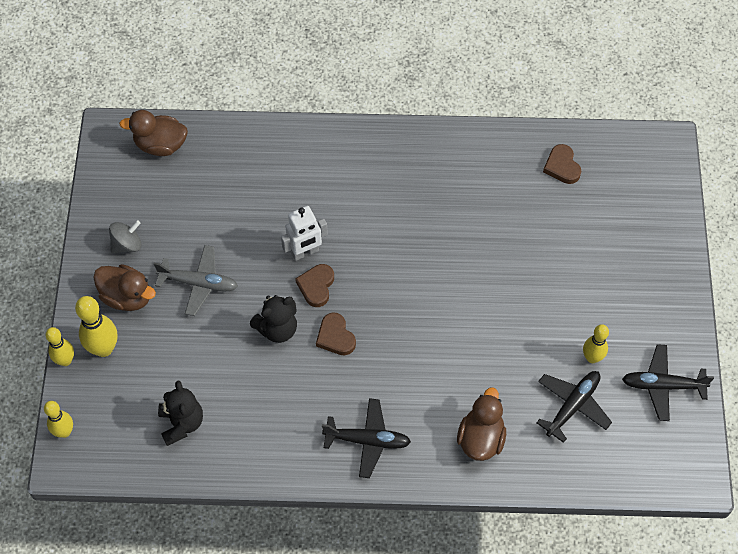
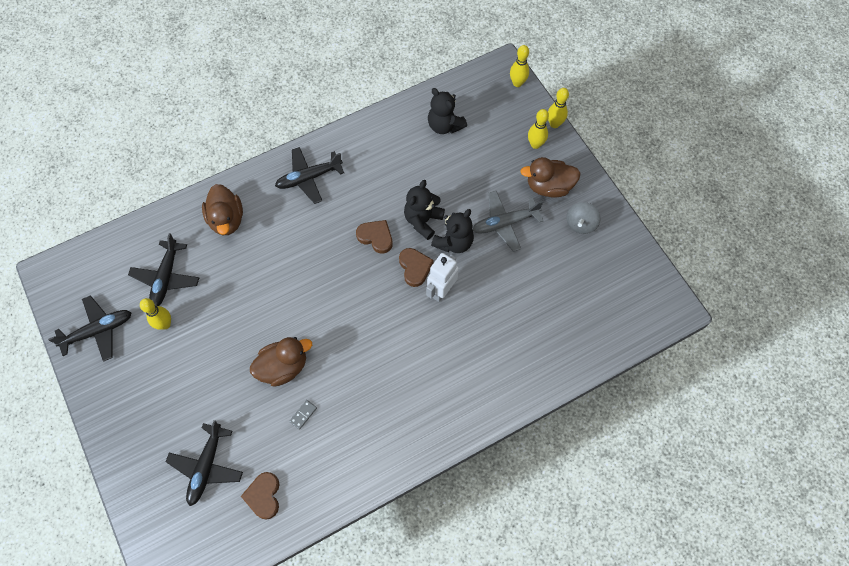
camera: 150 degrees right, 5 degrees up
(104, 348) = (535, 144): yellow bowling pin -> yellow bowling pin, size x0.66
(160, 145) = (623, 319): brown duck -> brown duck (283, 367)
(262, 291) = (454, 242): none -> black teddy bear
(496, 211) = (303, 415): none -> grey domino
(562, 166) = (264, 496): brown heart -> brown heart turned 135 degrees counterclockwise
(602, 212) = (206, 467): none -> black plane

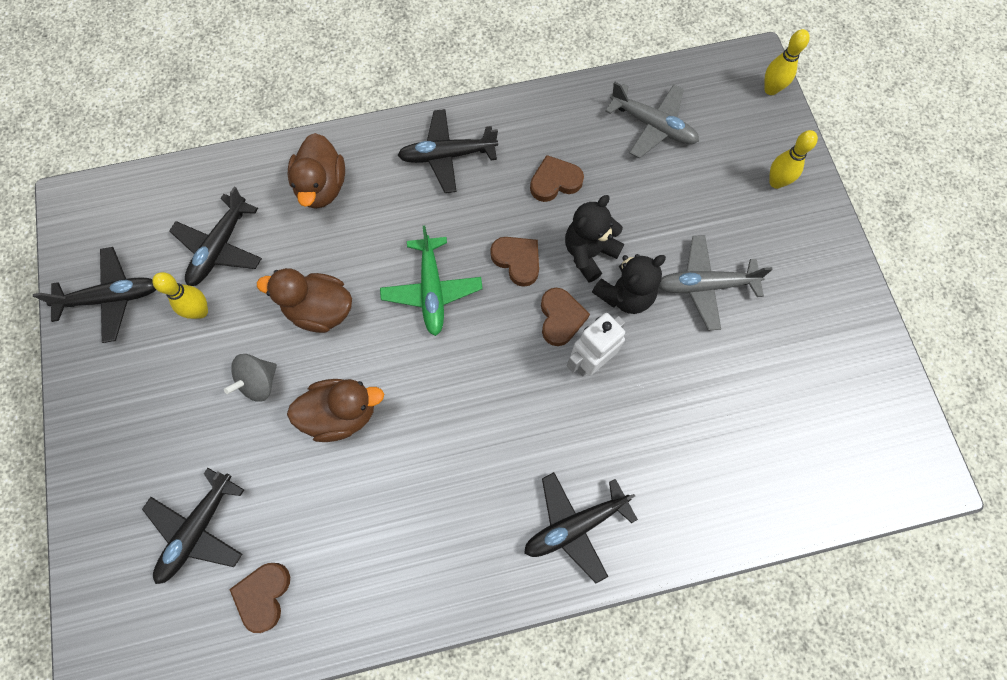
camera: 15 degrees right, 5 degrees up
(303, 415) = (350, 491): grey domino -> none
(323, 271) = (432, 290): none -> green plane
(387, 178) = (555, 181): none -> brown heart
(444, 125) = (653, 126): black teddy bear -> grey plane
(458, 397) = (574, 526): none -> black plane
(548, 186) = (781, 247): brown duck -> brown duck (319, 310)
(554, 124) = (810, 159): yellow bowling pin -> none
(580, 224) = (816, 313): grey spinning top -> grey spinning top (259, 382)

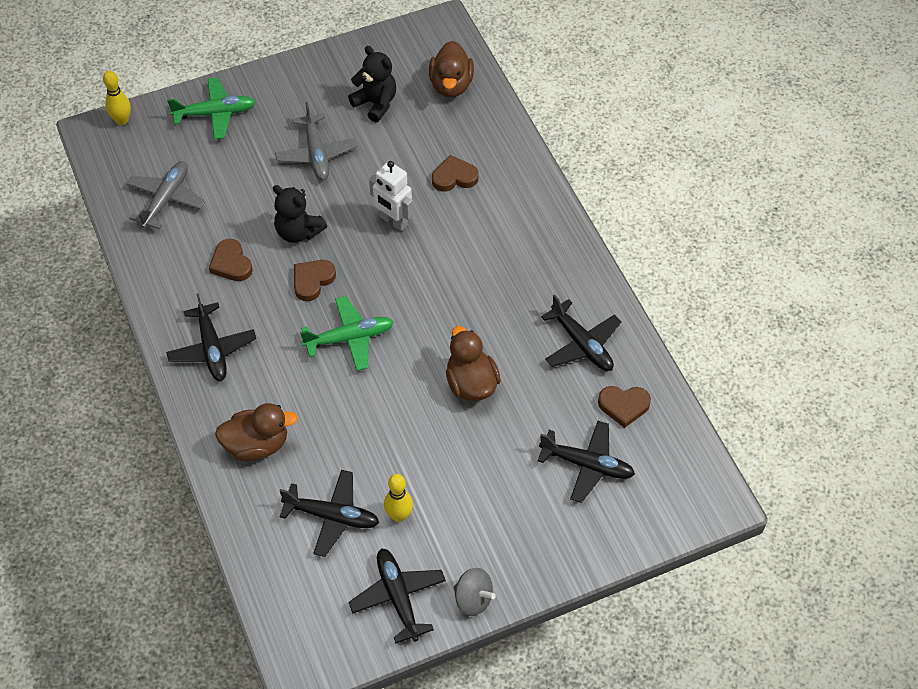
camera: 100 degrees left, 15 degrees down
(259, 382) = (456, 451): grey spinning top -> grey spinning top (473, 599)
(319, 310) = (381, 419): brown duck -> brown duck (451, 85)
(560, 318) = (360, 244): brown heart -> brown heart (454, 177)
(574, 526) = (524, 217): black plane -> black plane (582, 344)
(625, 295) = (333, 204): black teddy bear -> black teddy bear (375, 103)
(776, 182) = (215, 113): yellow bowling pin -> green plane

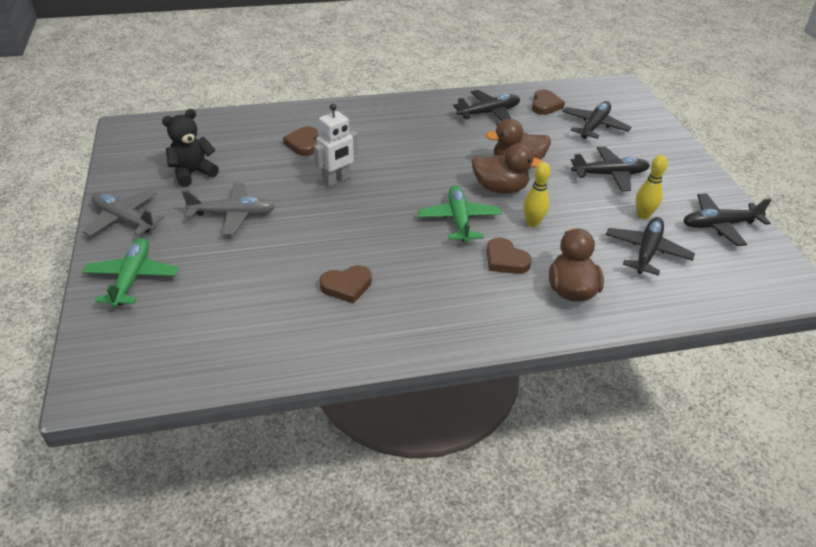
camera: 80 degrees left, 15 degrees down
(122, 120) = (88, 359): yellow bowling pin -> yellow bowling pin (533, 223)
(166, 199) = (234, 328): grey plane -> grey plane (124, 219)
(212, 349) = (452, 310): black plane -> black plane (610, 175)
(298, 232) = (325, 236): black teddy bear -> none
(312, 281) = (387, 234): brown heart -> brown heart (505, 260)
(451, 85) = (200, 132): brown duck -> brown duck (500, 188)
(473, 599) = (714, 189): grey spinning top -> none

